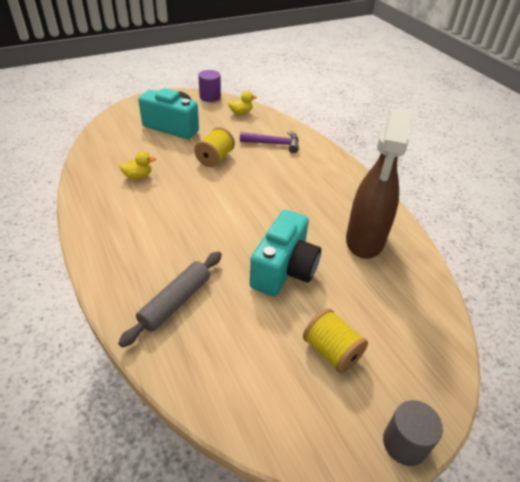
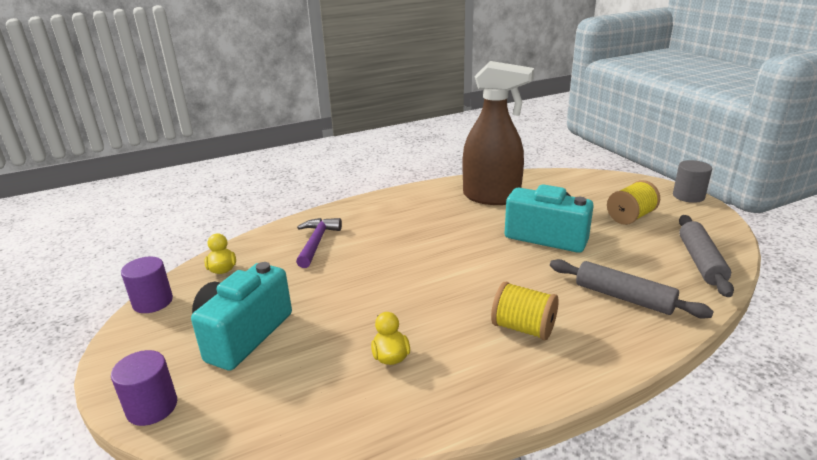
camera: 85 degrees left, 15 degrees down
(126, 110) = (152, 407): none -> purple cylinder
(215, 158) = (346, 287): yellow spool -> yellow spool (523, 328)
(228, 388) = (700, 261): none -> grey rolling pin

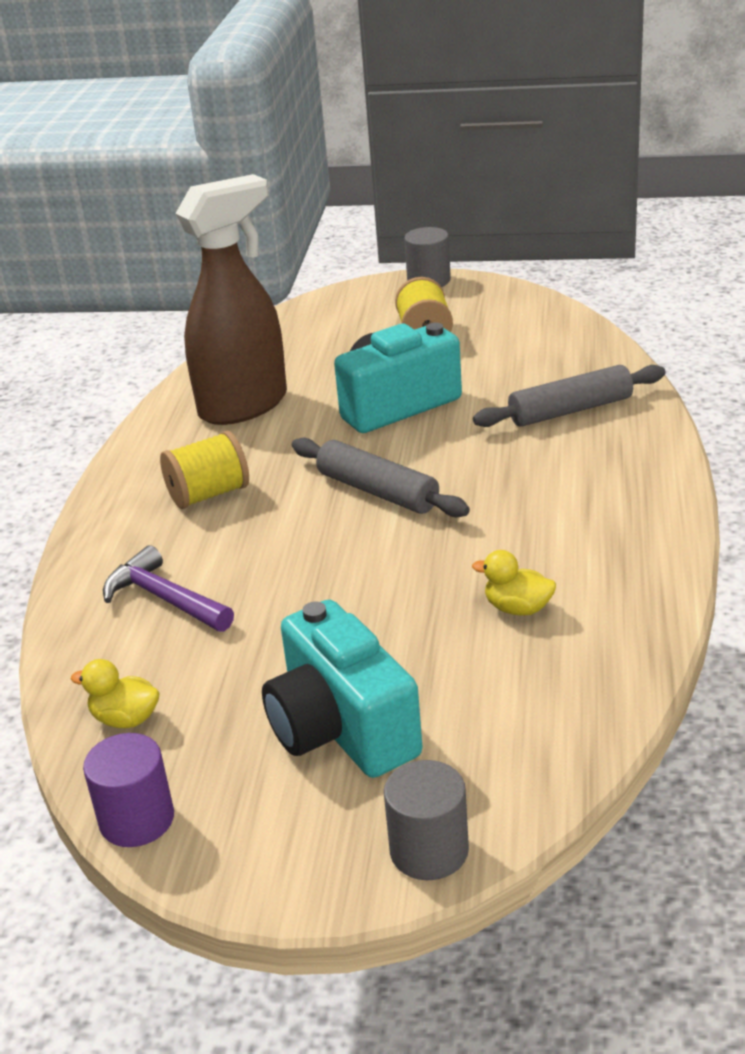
camera: 55 degrees left, 5 degrees up
(152, 407) = (429, 850): purple cylinder -> grey cylinder
(523, 328) = (558, 495): yellow spool -> yellow spool (209, 494)
(700, 261) = (559, 338): grey rolling pin -> grey rolling pin (377, 491)

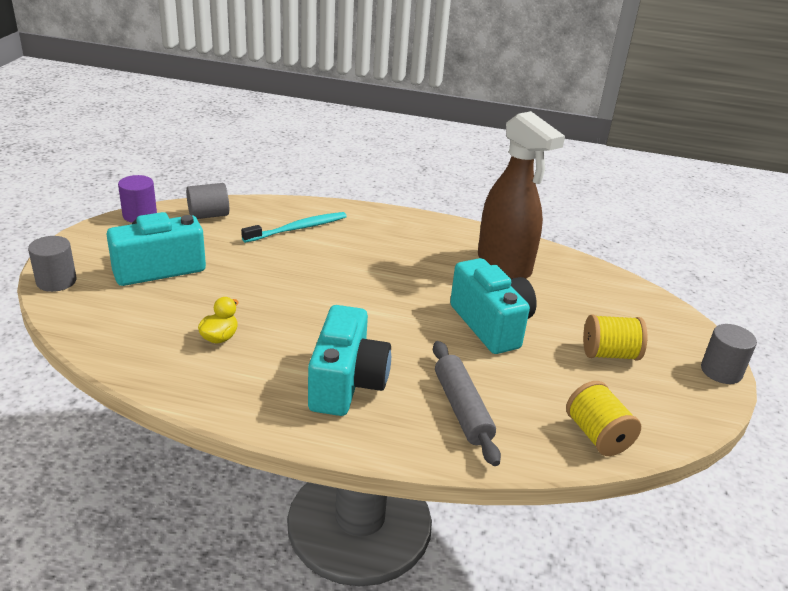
camera: 90 degrees right, 0 degrees up
(125, 719) = (208, 215): yellow duck -> grey cylinder
(164, 599) = (298, 228): purple hammer -> turquoise toothbrush
(209, 494) = (397, 246): yellow spool -> yellow spool (597, 435)
(377, 491) = (376, 304): grey rolling pin -> none
(565, 488) = (347, 383): none -> turquoise camera

